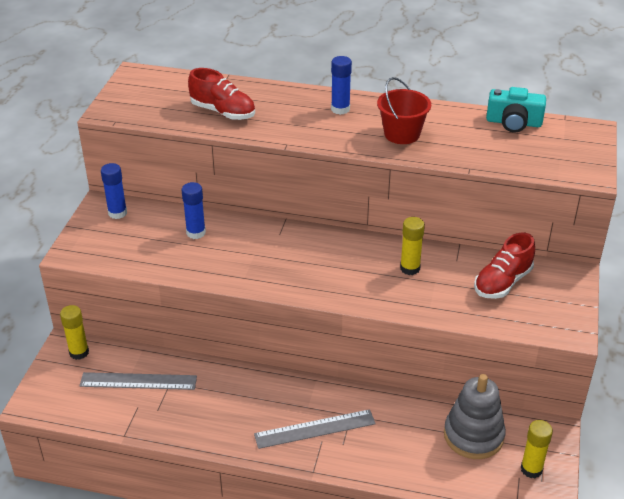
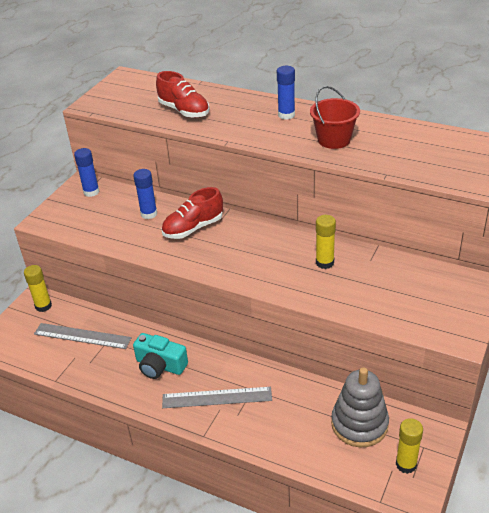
camera: 15 degrees right, 0 degrees up
(502, 282) = (407, 284): red shoe -> red shoe (193, 228)
(513, 122) = (443, 137): turquoise camera -> turquoise camera (160, 365)

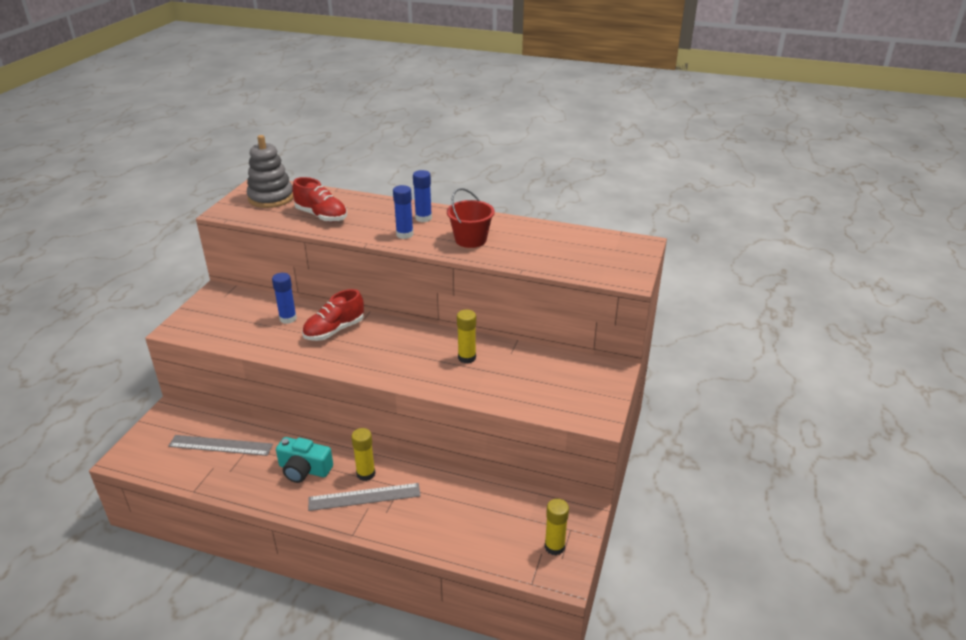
camera: 10 degrees left, 5 degrees down
(43, 306) = (177, 418): yellow glue stick -> yellow glue stick (366, 474)
(91, 192) = (226, 299): blue glue stick -> blue glue stick (404, 234)
(359, 424) = (507, 512): grey stacking toy -> grey stacking toy (271, 198)

